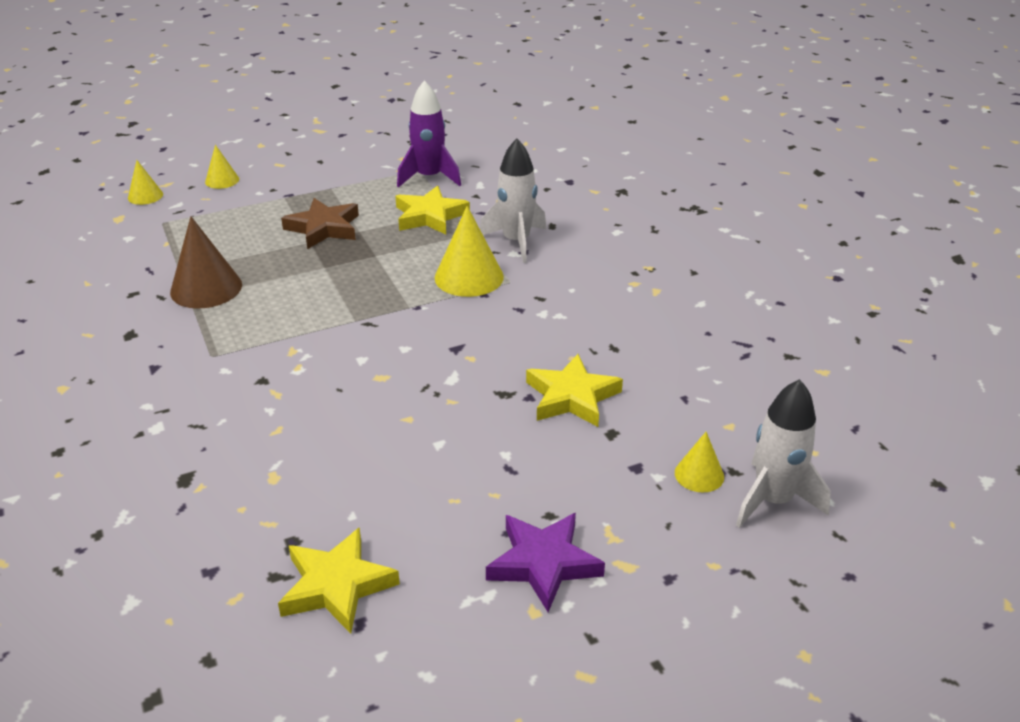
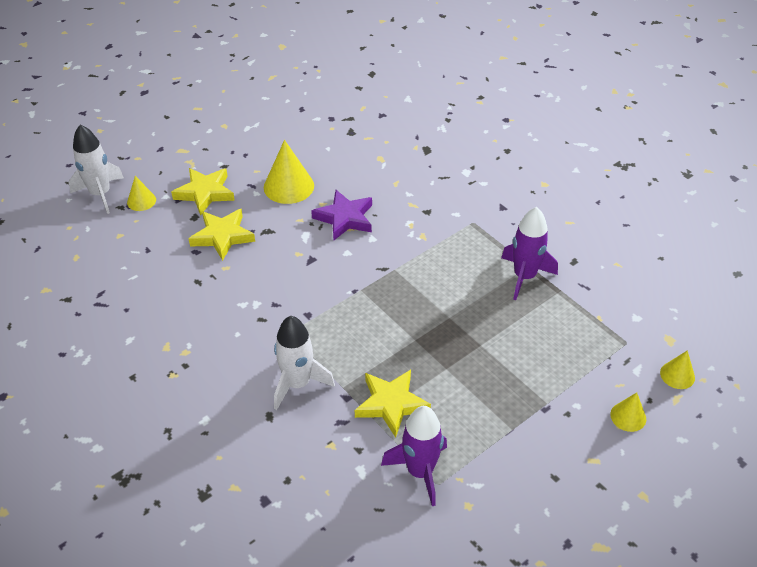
camera: 165 degrees right, 10 degrees up
(206, 288) = (524, 276): brown cone -> purple rocket
(323, 228) = (480, 365): brown star -> none
(336, 585) = (319, 119): yellow star -> yellow star (205, 193)
(469, 277) = (325, 330): yellow cone -> yellow cone (288, 186)
(543, 563) = (223, 144): purple star -> purple star (344, 218)

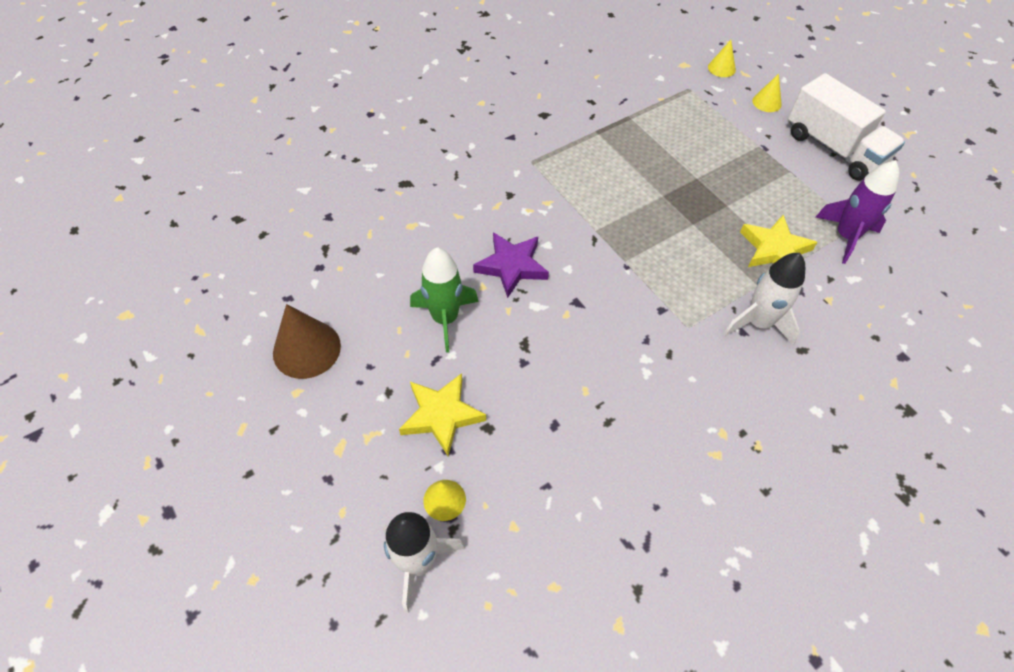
camera: 85 degrees left, 10 degrees up
(222, 236) = (529, 393): yellow star -> none
(258, 124) = (306, 349): none -> brown cone
(288, 186) = (445, 319): yellow cone -> green rocket
(524, 276) = (610, 136): purple rocket -> none
(563, 478) = (834, 148): none -> white truck

